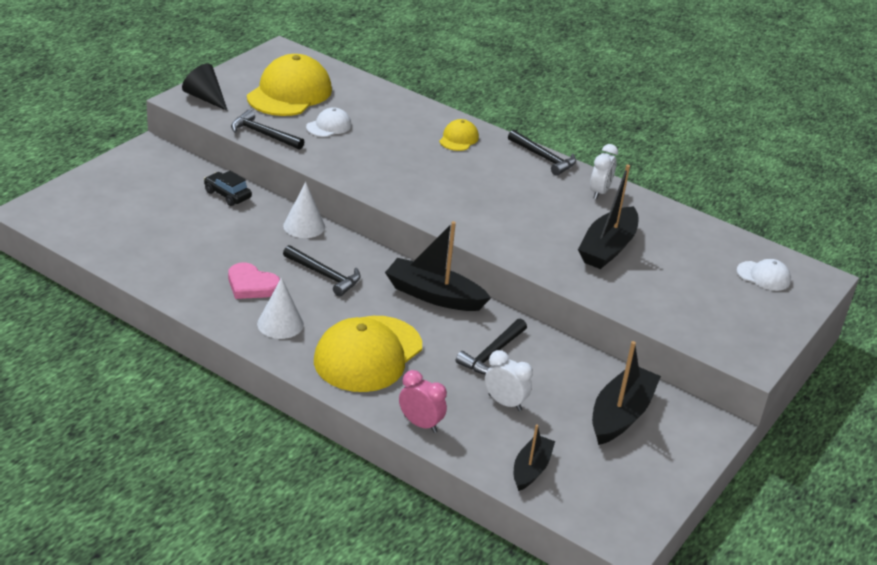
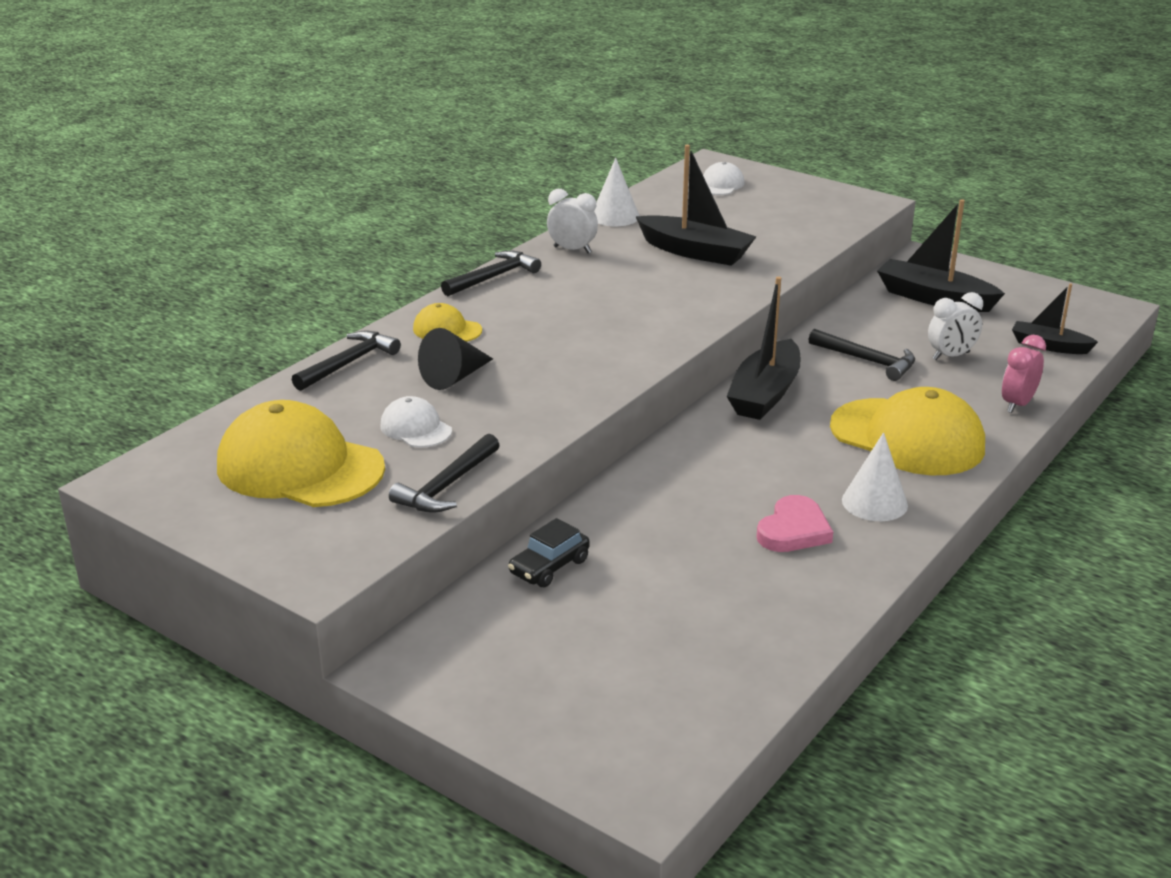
camera: 85 degrees left, 5 degrees down
(205, 98) = (314, 552): black cone -> black cone (454, 377)
(304, 226) = (626, 492): white cone -> white cone (615, 216)
(325, 275) = (748, 471): black hammer -> black hammer (348, 363)
(505, 403) = (951, 356): white clock -> white clock turned 150 degrees counterclockwise

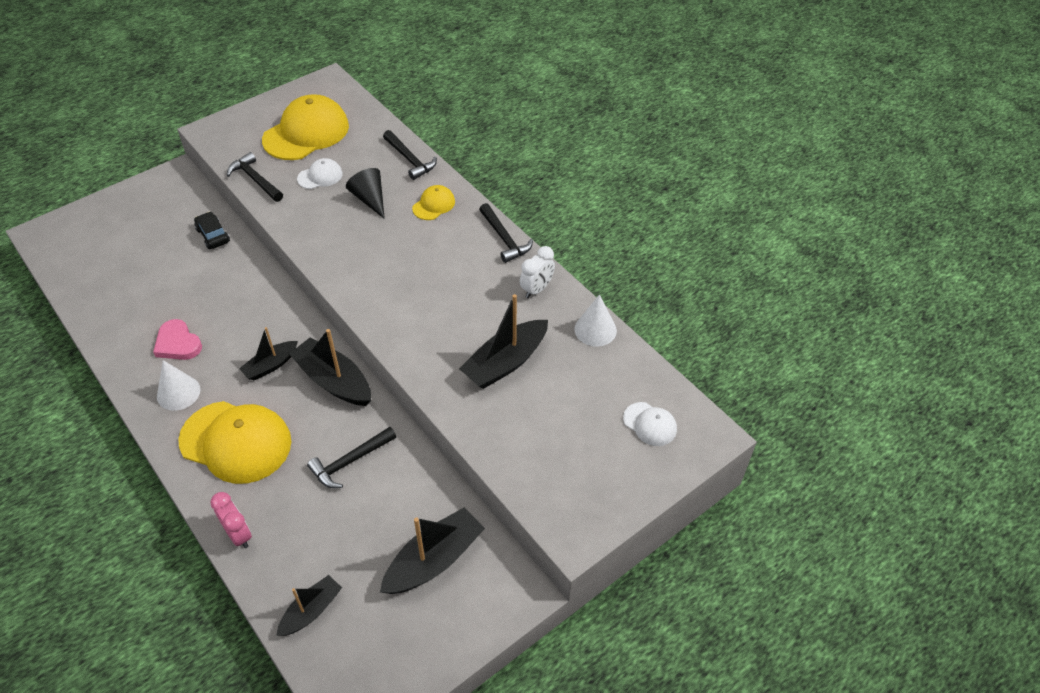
camera: 105 degrees right, 20 degrees up
(775, 443) = (271, 365): none -> black boat
(907, 437) = (236, 442): yellow cap -> yellow cap turned 120 degrees counterclockwise
(951, 356) = (330, 524): white clock -> none

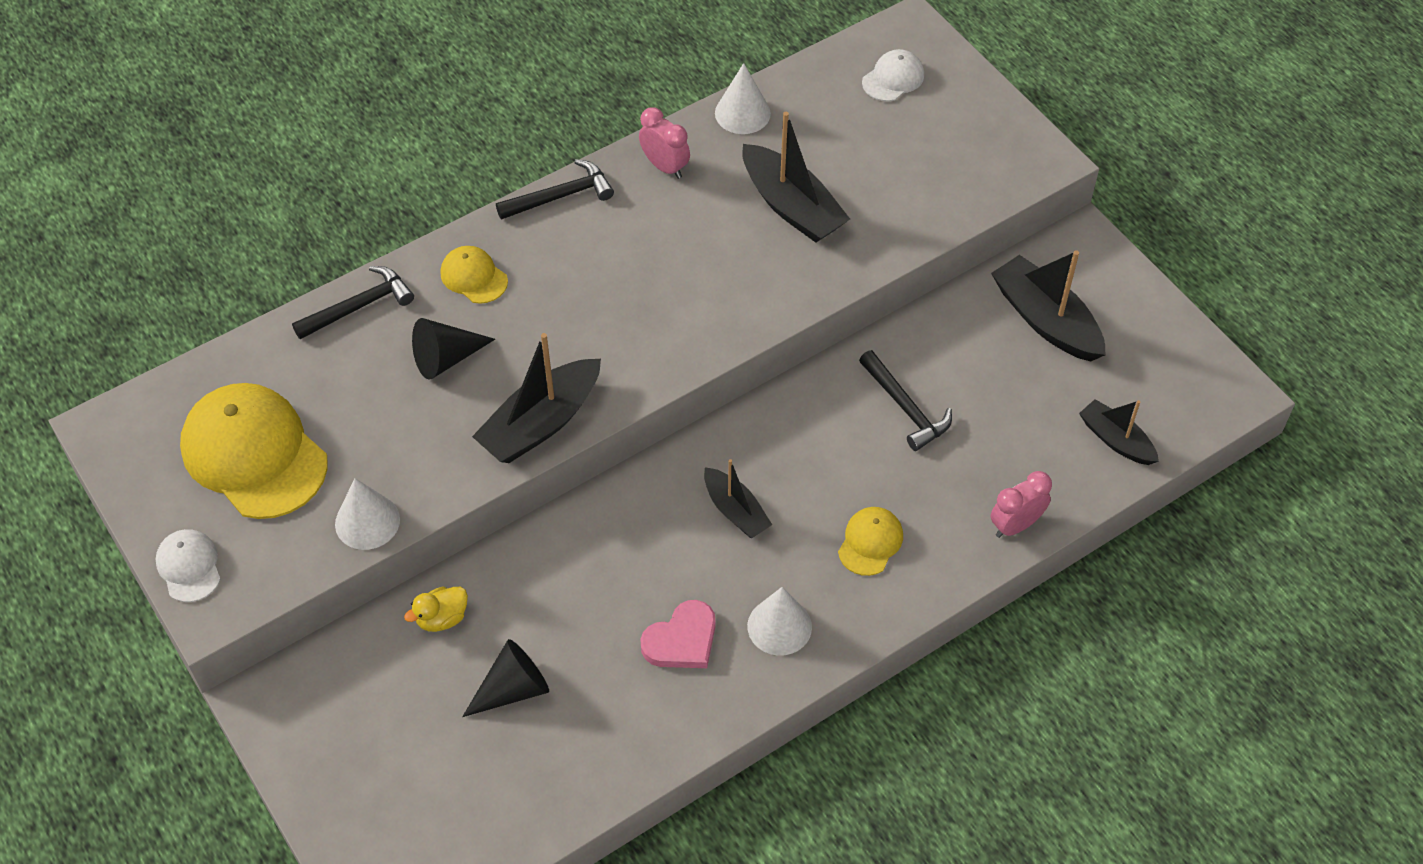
camera: 85 degrees left, 5 degrees up
(160, 269) = (513, 689): none -> black cone
(213, 235) = (442, 618): black car -> yellow duck
(236, 442) = (870, 542): yellow cap -> yellow cap, size x0.48
(255, 180) = (367, 521): black hammer -> white cone
(320, 176) = (376, 428): white cap -> white cap (189, 566)
(334, 381) = (770, 431): black boat -> black boat (541, 423)
(536, 289) = (665, 167): white clock -> pink clock

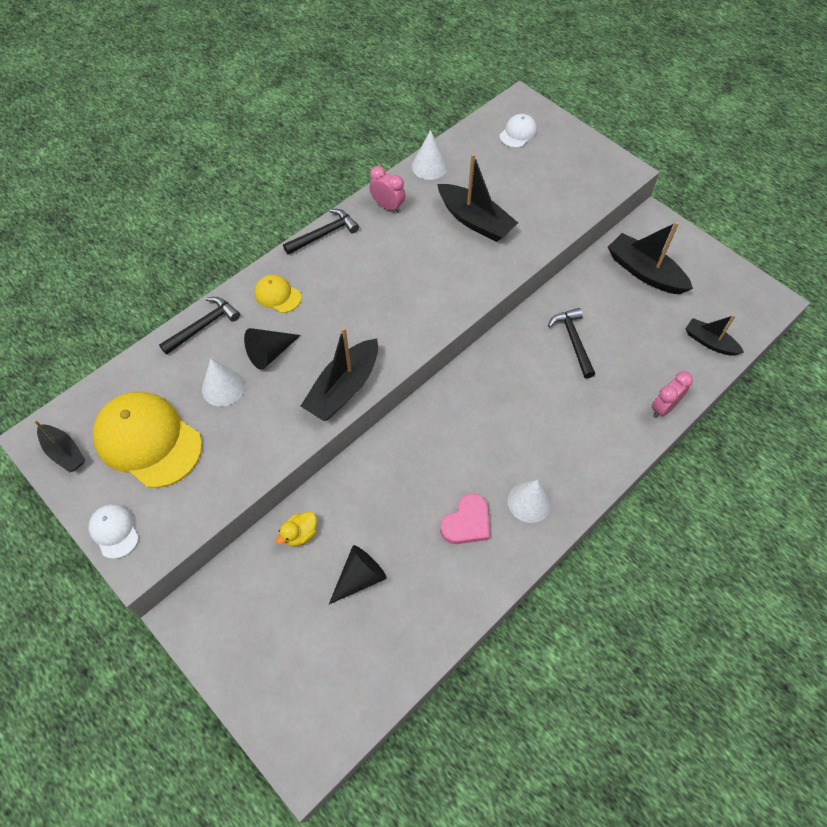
camera: 10 degrees left, 5 degrees up
(367, 521) = (237, 477): white cone -> white cone (223, 387)
(735, 511) = (481, 426): black boat -> black boat (64, 452)
(870, 542) = (574, 434): yellow cap -> none
(905, 408) = (573, 341): black hammer -> black hammer turned 150 degrees counterclockwise

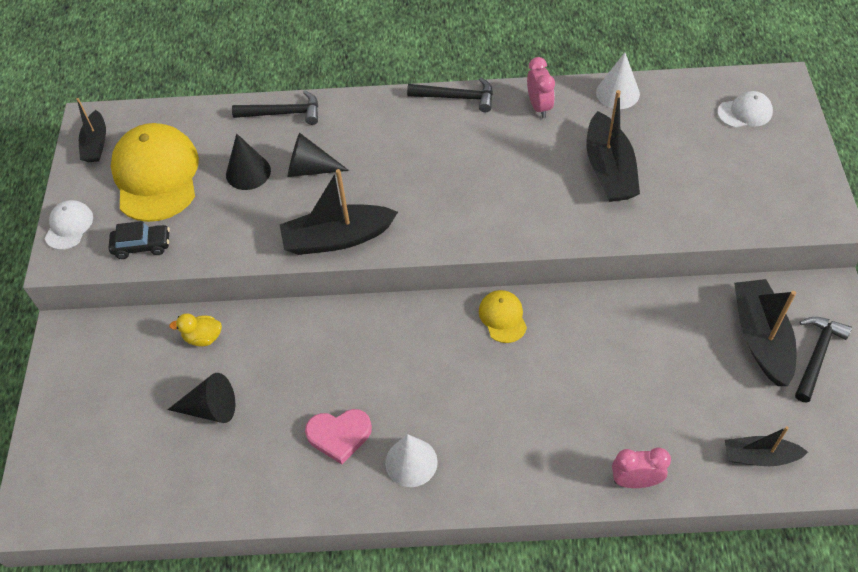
camera: 45 degrees right, 5 degrees down
(197, 500) = (142, 246): none -> black car
(223, 387) = (248, 172): white cone -> black cone
(277, 295) = (365, 125): yellow cap -> yellow cap (502, 317)
(573, 341) = (609, 351): black hammer -> black hammer (816, 355)
(709, 342) = (759, 457): black boat -> black boat turned 75 degrees counterclockwise

